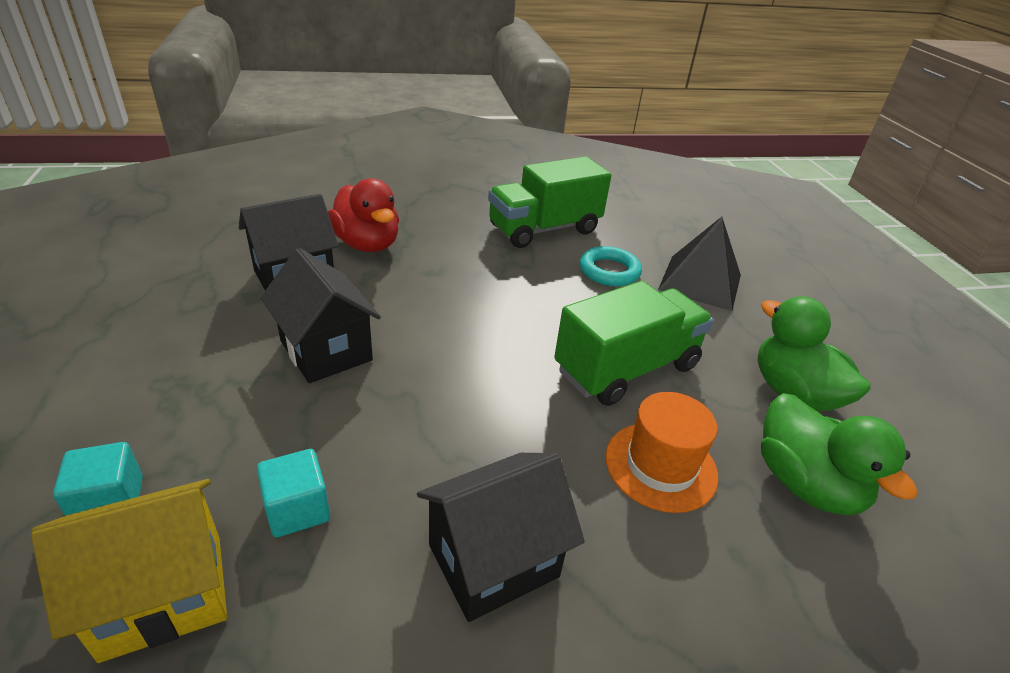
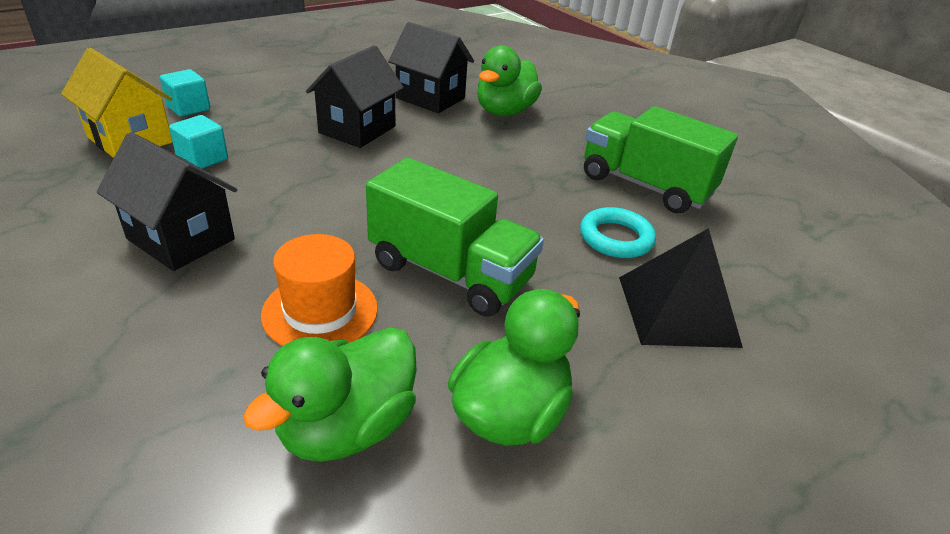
camera: 65 degrees right, 0 degrees up
(367, 244) = (504, 111): red duck -> green duck

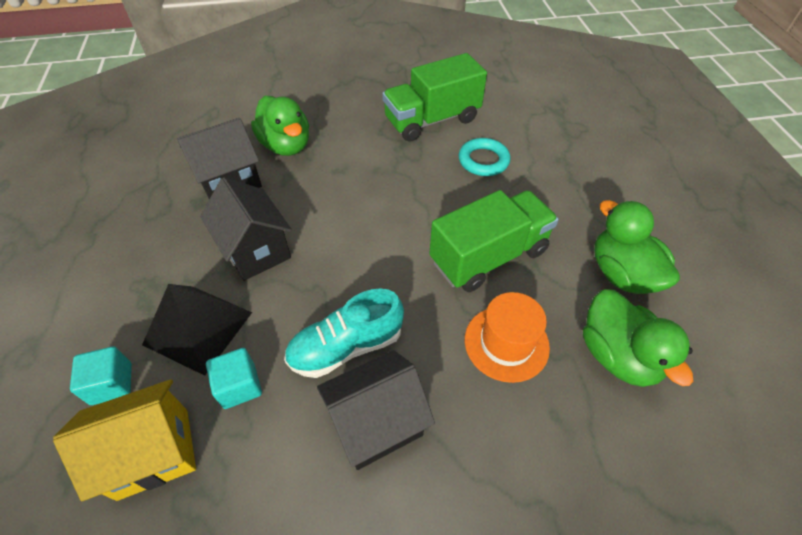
camera: 60 degrees left, 15 degrees up
(267, 202) = (346, 347): none -> turquoise shoe
(677, 310) = (559, 167): black pyramid -> black pyramid (198, 328)

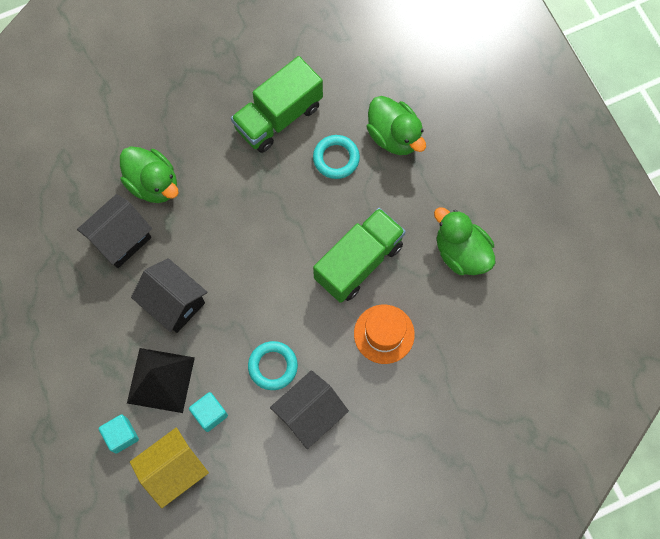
camera: 15 degrees left, 20 degrees up
(346, 347) = (273, 366): turquoise shoe -> turquoise ring
(617, 355) = (461, 323): green duck -> green duck (394, 136)

